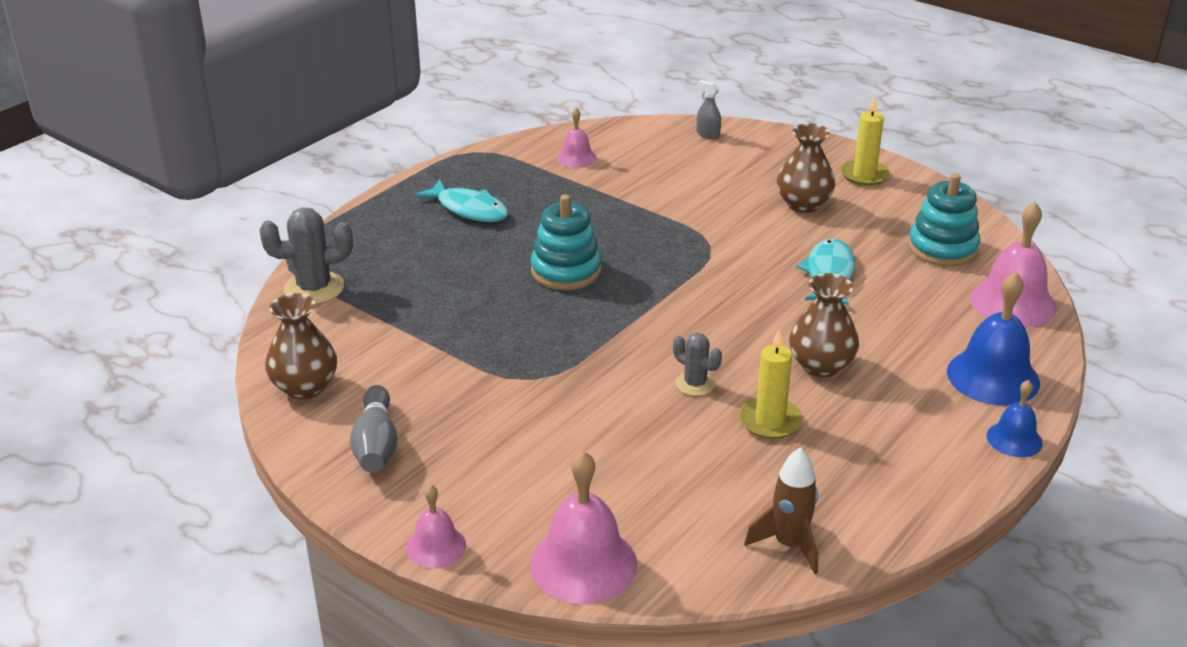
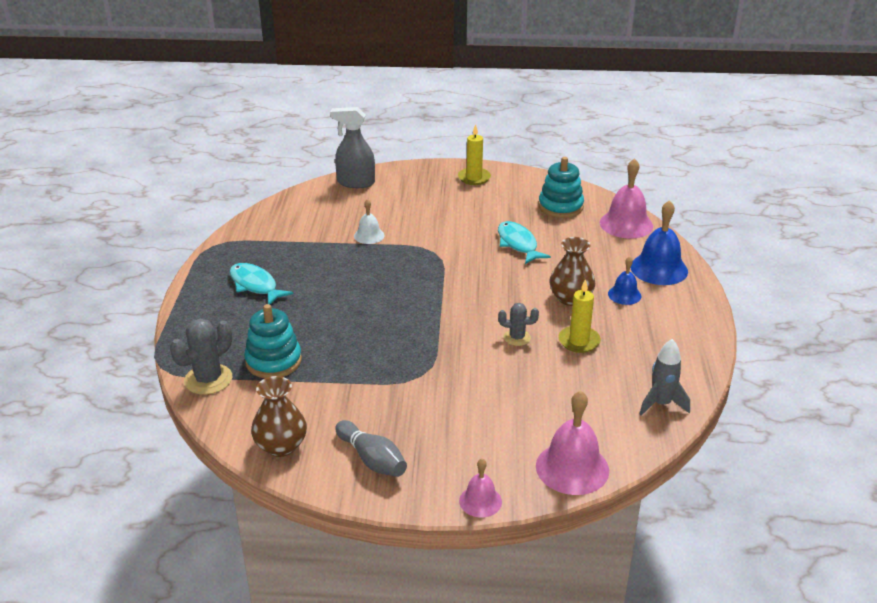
camera: 35 degrees left, 0 degrees up
(469, 209) = (255, 285): turquoise fish -> turquoise fish turned 135 degrees counterclockwise
(566, 271) = (365, 301): turquoise stacking toy -> turquoise stacking toy (273, 361)
(576, 157) = (288, 226): pink bell -> none
(654, 199) = (369, 235): none -> white bell
(708, 134) = (355, 183): grey spray bottle -> grey spray bottle, size x1.99
(789, 545) = (661, 404): brown rocket -> grey rocket
(803, 204) = (459, 207): brown vase -> none
(1014, 439) = (702, 298): blue bell -> blue bell (624, 295)

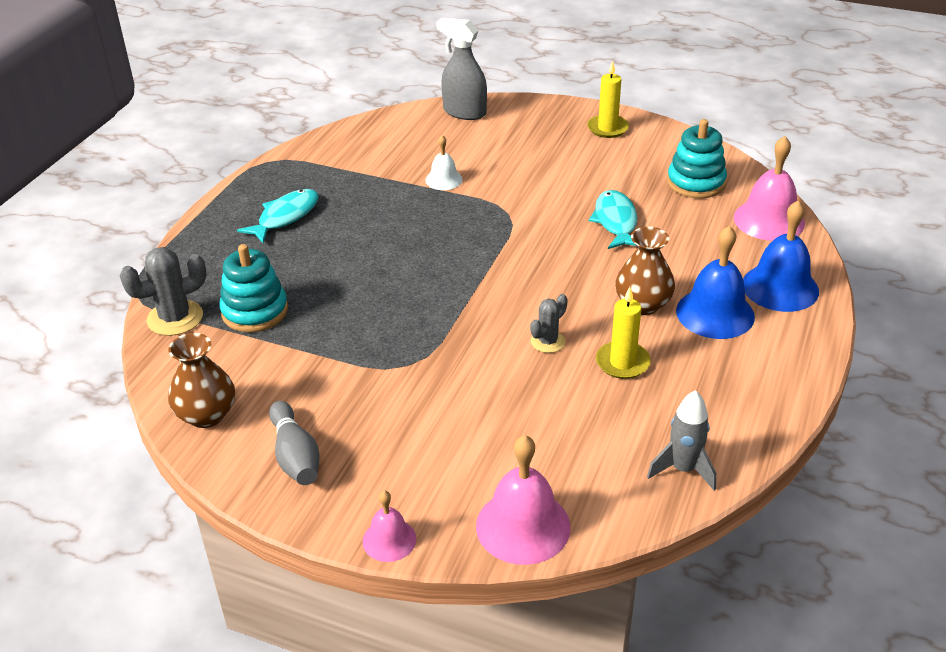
camera: 20 degrees right, 5 degrees up
(255, 285) = (285, 217): turquoise fish -> turquoise fish turned 60 degrees clockwise
(517, 338) = (548, 341): grey cactus -> grey cactus turned 75 degrees counterclockwise
(624, 295) = (715, 313): blue bell -> blue bell, size x1.77

